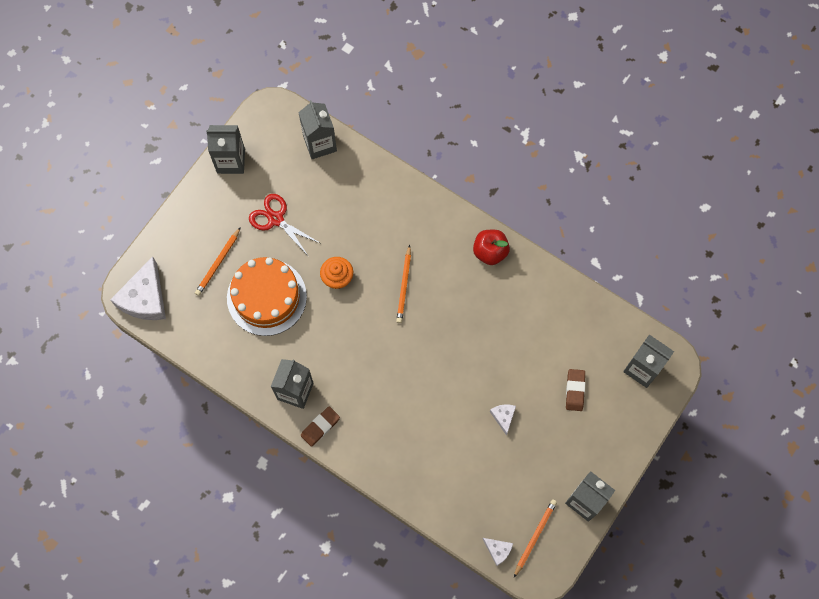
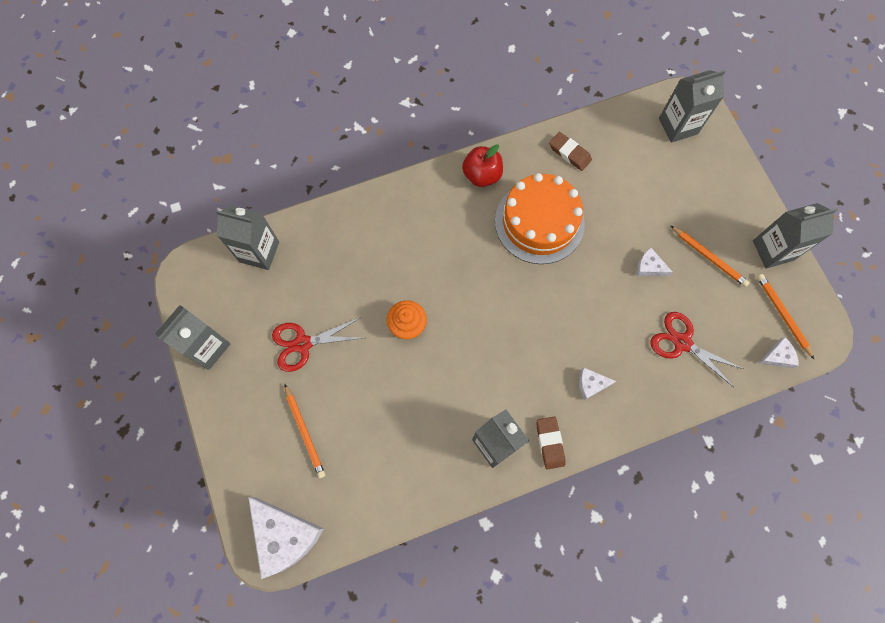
camera: 55 degrees left, 0 degrees up
(266, 297) = (377, 407): orange cake -> orange cake (539, 222)
(382, 429) = (591, 384): none -> white cheese
(404, 286) = (460, 270): orange pencil -> orange pencil (709, 257)
(459, 475) = (682, 343): none -> red scissors
(575, 390) = (663, 191): brown eraser -> brown eraser (569, 153)

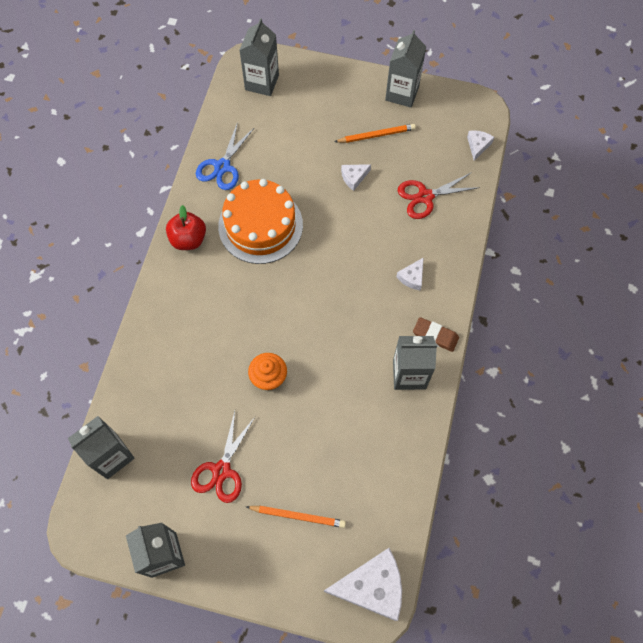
camera: 55 degrees left, 5 degrees down
(569, 153) = (222, 167): brown eraser -> blue scissors
(783, 315) = (452, 121): orange pencil -> none

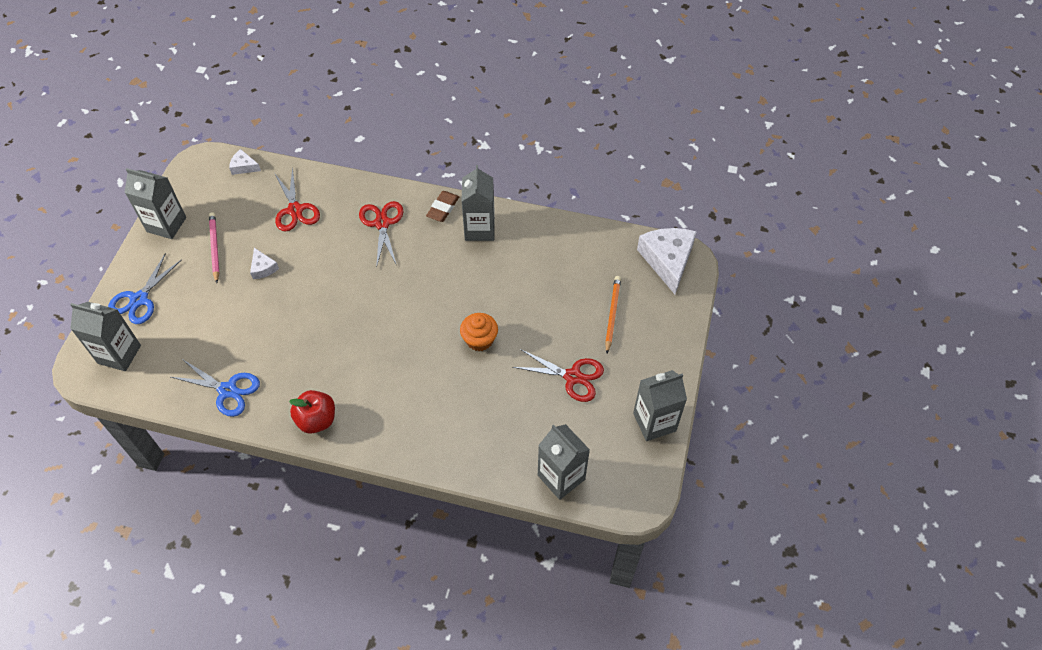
camera: 90 degrees left, 10 degrees down
(260, 225) = (308, 351): orange cake -> none
(318, 87) = (139, 299): none -> blue scissors
(376, 135) = (215, 248): orange pencil -> pink pencil
(412, 277) = (382, 223): white cheese -> red scissors

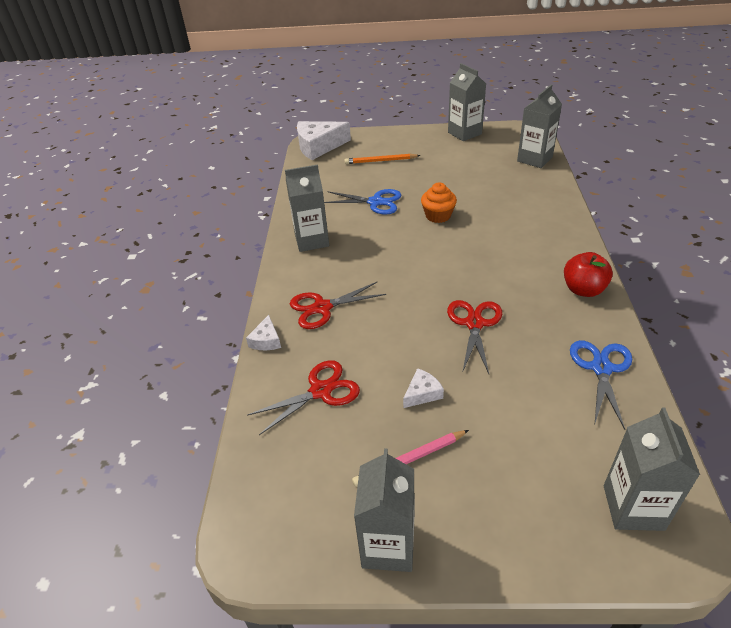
camera: 100 degrees left, 15 degrees down
(139, 299) = (536, 522): blue scissors -> blue scissors (375, 202)
(244, 167) = (250, 479): white cheese -> white cheese (266, 340)
(443, 208) = (290, 269): brown eraser -> none
(573, 377) = (447, 168): red scissors -> red scissors (474, 324)

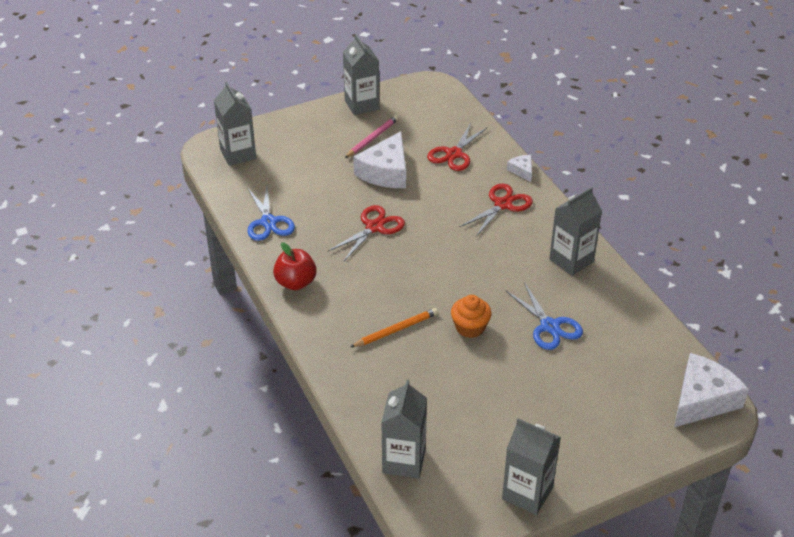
camera: 150 degrees right, 0 degrees up
(375, 202) = (549, 326): blue scissors -> blue scissors turned 105 degrees counterclockwise
(380, 161) = (598, 396): orange pencil -> orange pencil (396, 330)
(422, 393) = (386, 172): white cheese -> white cheese, size x2.09
(474, 324) = (374, 227): red scissors -> red scissors turned 120 degrees counterclockwise

